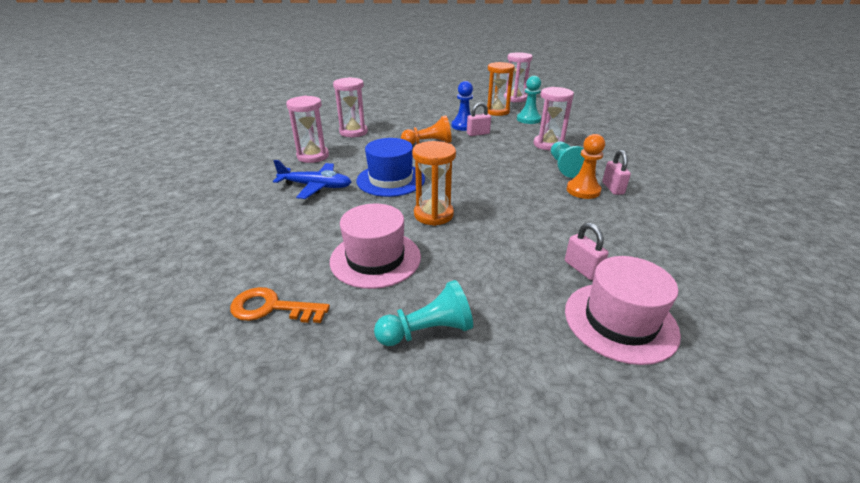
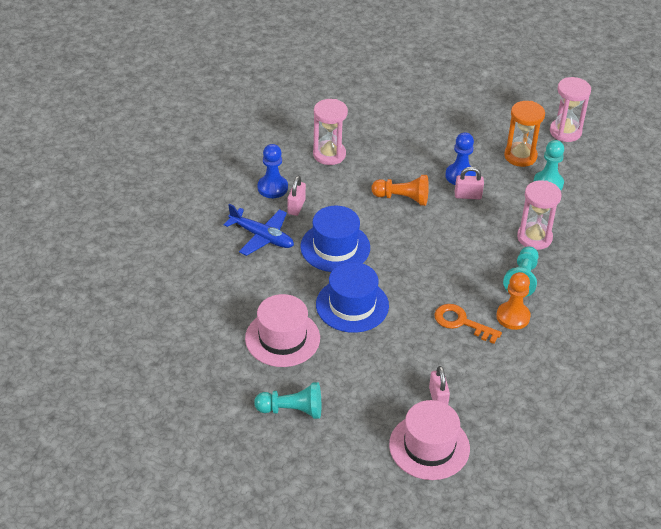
camera: 20 degrees right, 10 degrees up
(271, 308) = (195, 359): orange key -> orange key (461, 322)
(313, 156) = (272, 188): pink hourglass -> blue pawn
(433, 214) = (352, 305): orange hourglass -> blue hat
(612, 188) = (545, 323): pink padlock -> pink padlock (296, 206)

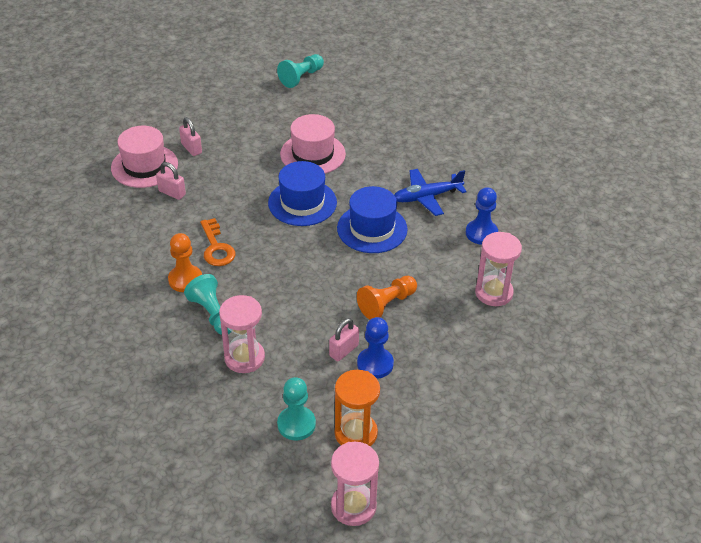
camera: 130 degrees right, 0 degrees up
(292, 410) = (248, 127): turquoise pawn -> turquoise pawn (301, 77)
(296, 206) = (443, 234): pink padlock -> pink padlock (191, 148)
(461, 322) = (216, 247): orange key -> orange key turned 90 degrees clockwise

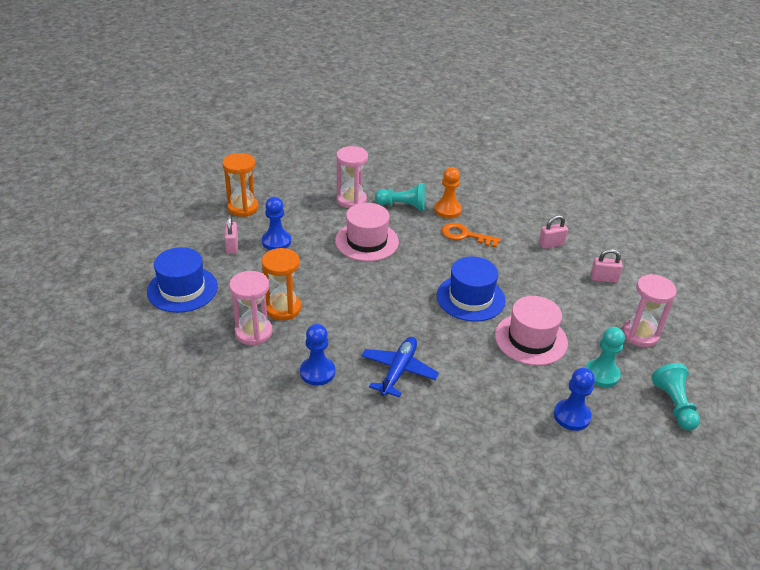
camera: 130 degrees right, 5 degrees down
(144, 166) = (600, 247): pink hat -> pink hat (367, 241)
(296, 424) = (279, 193): turquoise pawn -> turquoise pawn (602, 374)
(344, 350) = (304, 236): pink padlock -> pink padlock (232, 246)
(353, 506) = (205, 184): pink hourglass -> pink hourglass (640, 334)
(365, 110) = (572, 416): none -> blue pawn
(372, 228) = (398, 315): blue hat -> blue hat (182, 289)
(386, 304) = (316, 275): orange pawn -> none
(448, 295) = (283, 308): none -> orange hourglass

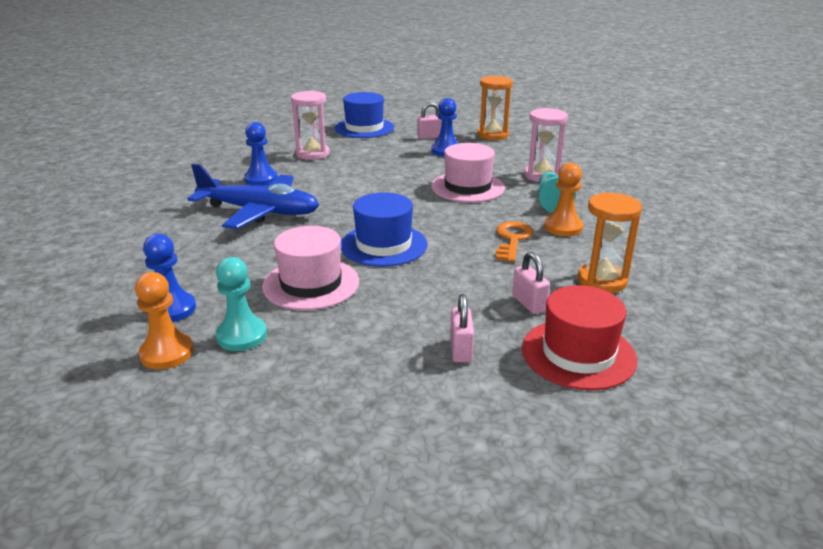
camera: 85 degrees right, 10 degrees down
(283, 308) = (346, 161): orange hourglass -> orange hourglass (602, 280)
(398, 371) = (260, 211): blue plane -> blue plane, size x1.51
(601, 237) = (578, 354): none -> red hat
(627, 412) = (167, 353): none -> orange pawn
(640, 334) = (327, 378): pink hourglass -> none
(674, 405) = (169, 399): turquoise pawn -> none

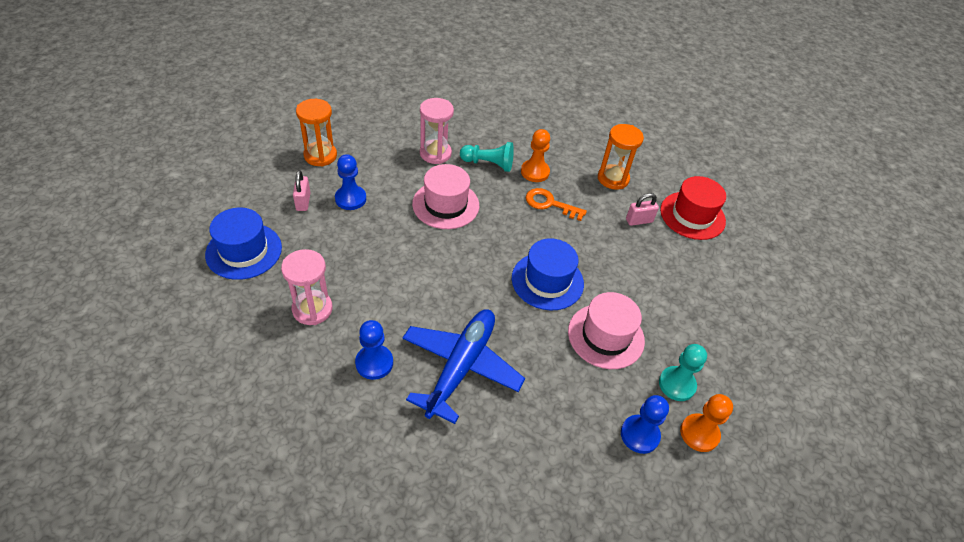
camera: 85 degrees left, 20 degrees up
(460, 350) = (690, 266): pink padlock -> none

